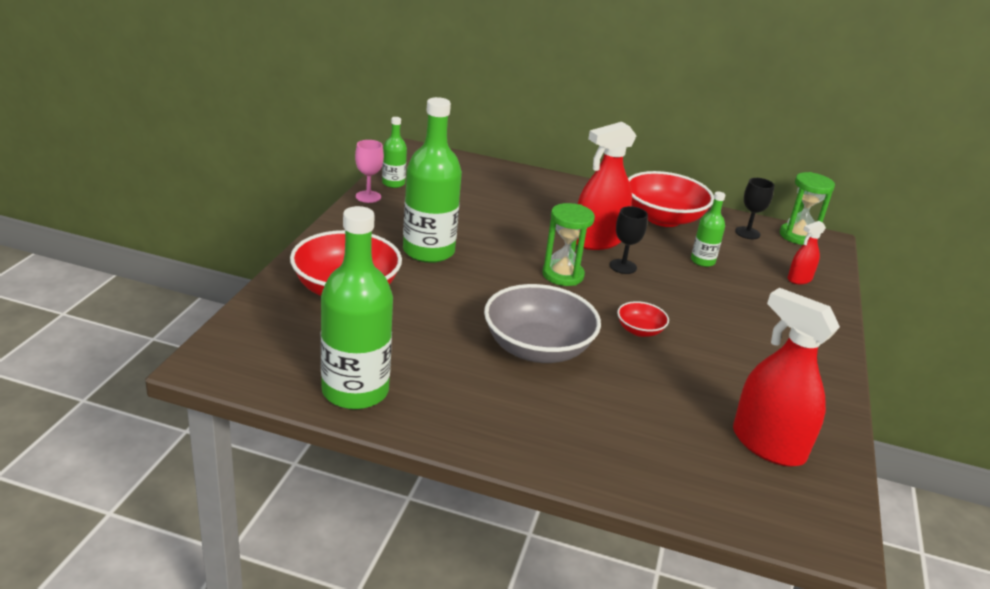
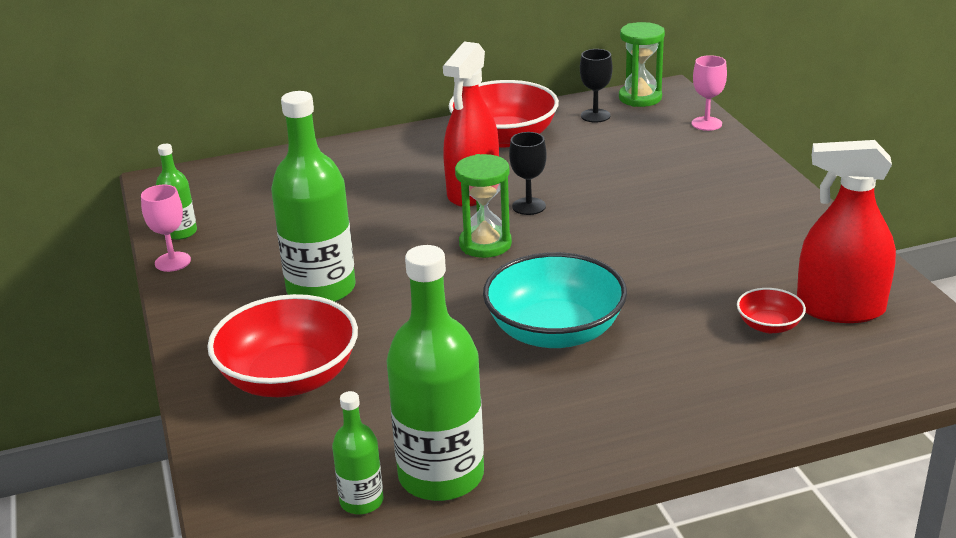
camera: 30 degrees left, 0 degrees up
(537, 349) = (555, 331): grey bowl -> turquoise bowl
(639, 330) = (620, 262): red bowl -> red bowl (769, 325)
(702, 261) = (591, 164): green bottle -> green bottle (361, 501)
(799, 279) = (689, 140): red spray bottle -> none
(828, 274) = (706, 124): none -> pink goblet

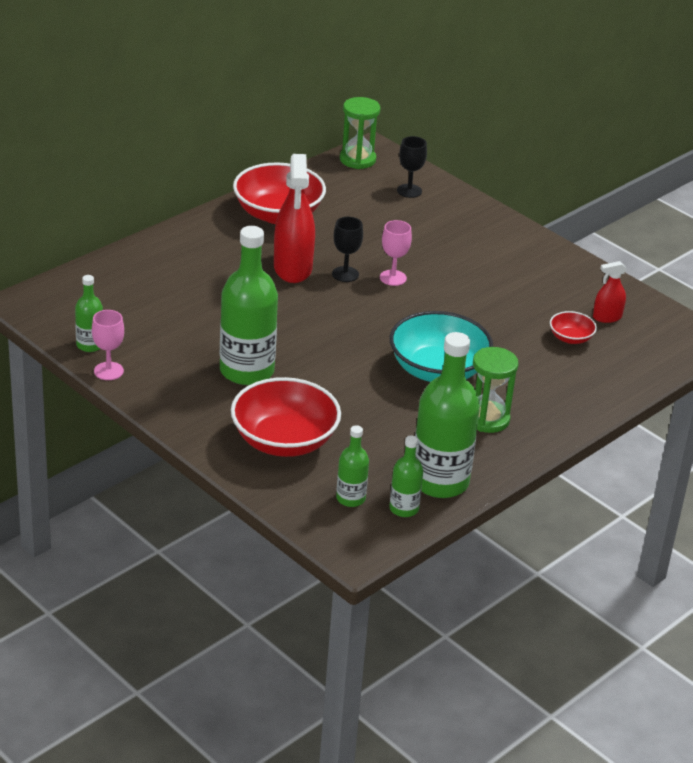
camera: 30 degrees left, 5 degrees up
(304, 470) = (350, 498): none -> green bottle
(485, 244) = (338, 312): green hourglass -> green hourglass (487, 419)
(595, 116) = (335, 182): black goblet -> black goblet (409, 191)
(706, 124) = (425, 177): pink goblet -> pink goblet (393, 278)
(840, 309) = (607, 317): red spray bottle -> red spray bottle, size x0.51

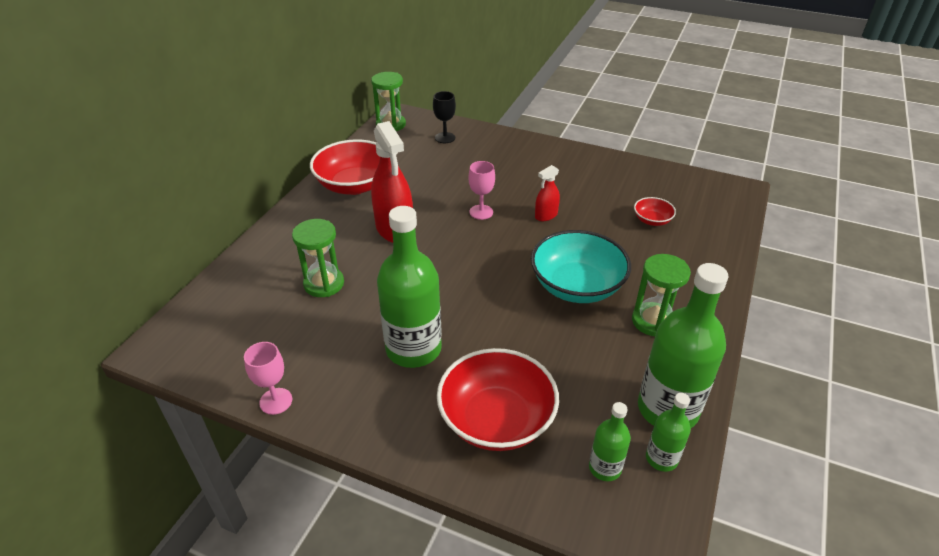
camera: 20 degrees left, 5 degrees up
(90, 345) = (242, 376): green bottle -> none
(196, 296) = (324, 284): none -> green hourglass
(345, 274) = (441, 221): black goblet -> none
(607, 317) = (662, 194): red spray bottle -> red spray bottle (546, 215)

